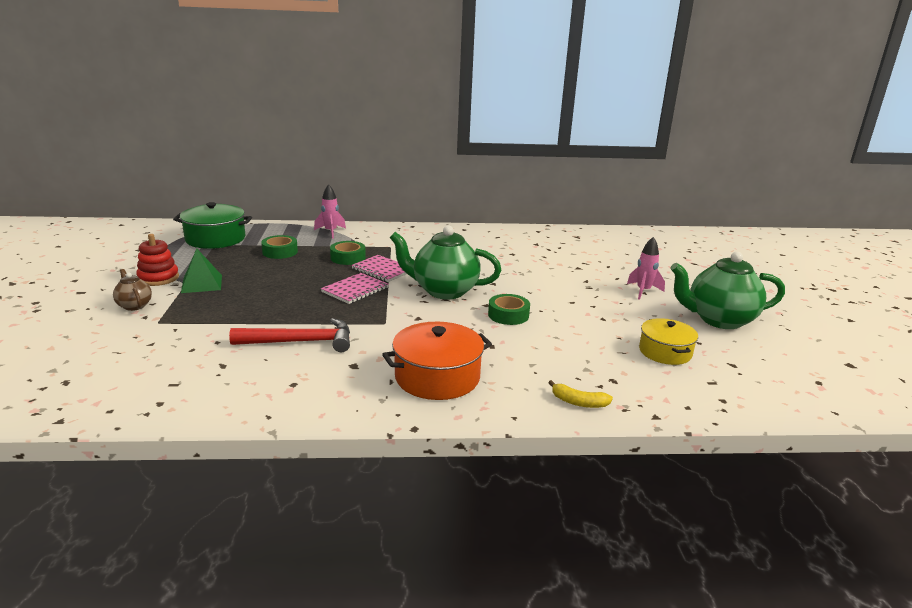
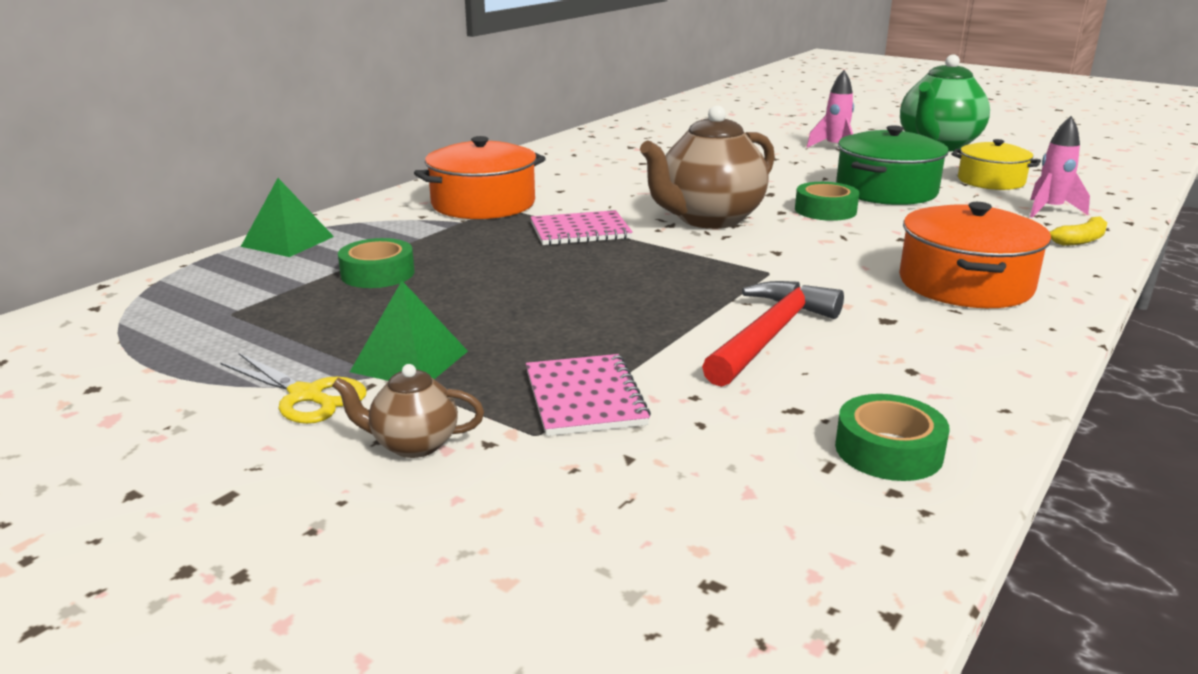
camera: 50 degrees left, 0 degrees up
(158, 278) = (306, 395): red stacking toy -> yellow scissors
(215, 239) = (200, 307): green pot -> green pot (886, 190)
(294, 228) = (288, 241): none -> green pyramid
(330, 232) = (362, 224): pink rocket -> pink rocket (1050, 210)
(348, 258) = (494, 239): green tape -> green tape (888, 450)
(355, 290) = (627, 262): pink notebook -> pink notebook (584, 398)
(390, 242) = (483, 204): none -> orange pot
(444, 291) = (708, 219): green teapot -> brown teapot

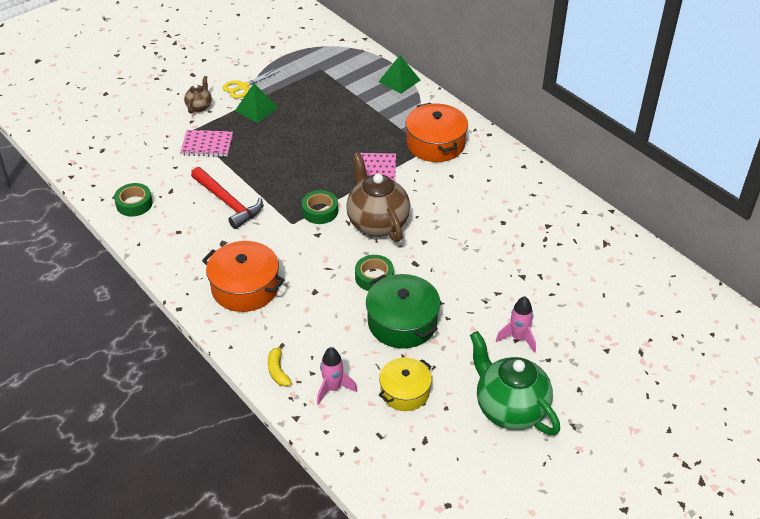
camera: 105 degrees right, 20 degrees up
(377, 273) = (346, 105): green tape -> green tape (320, 211)

